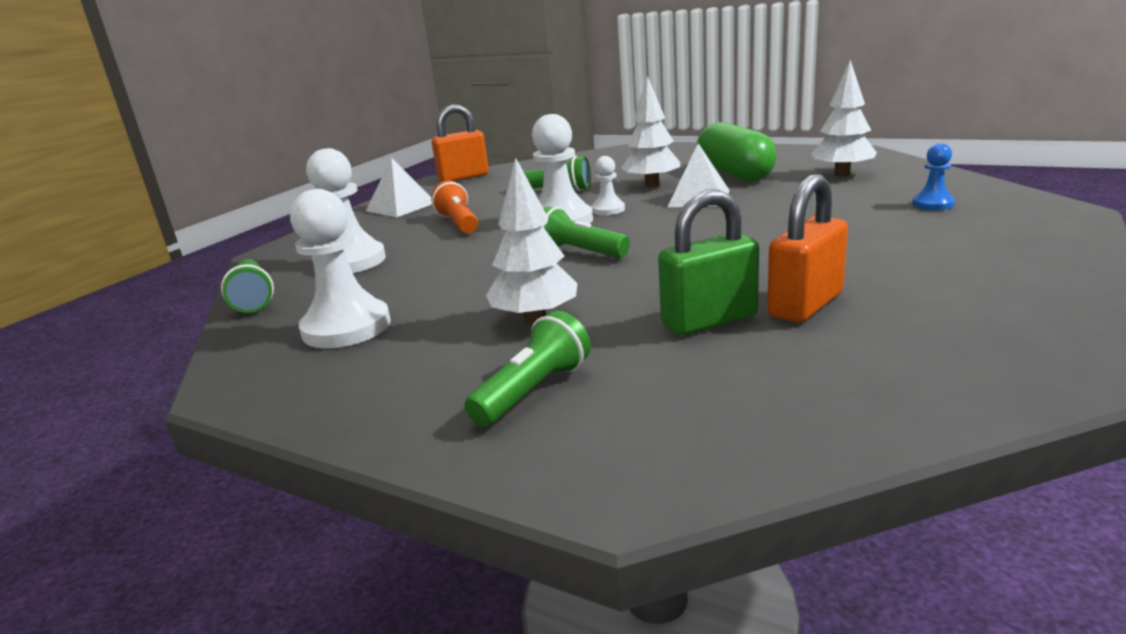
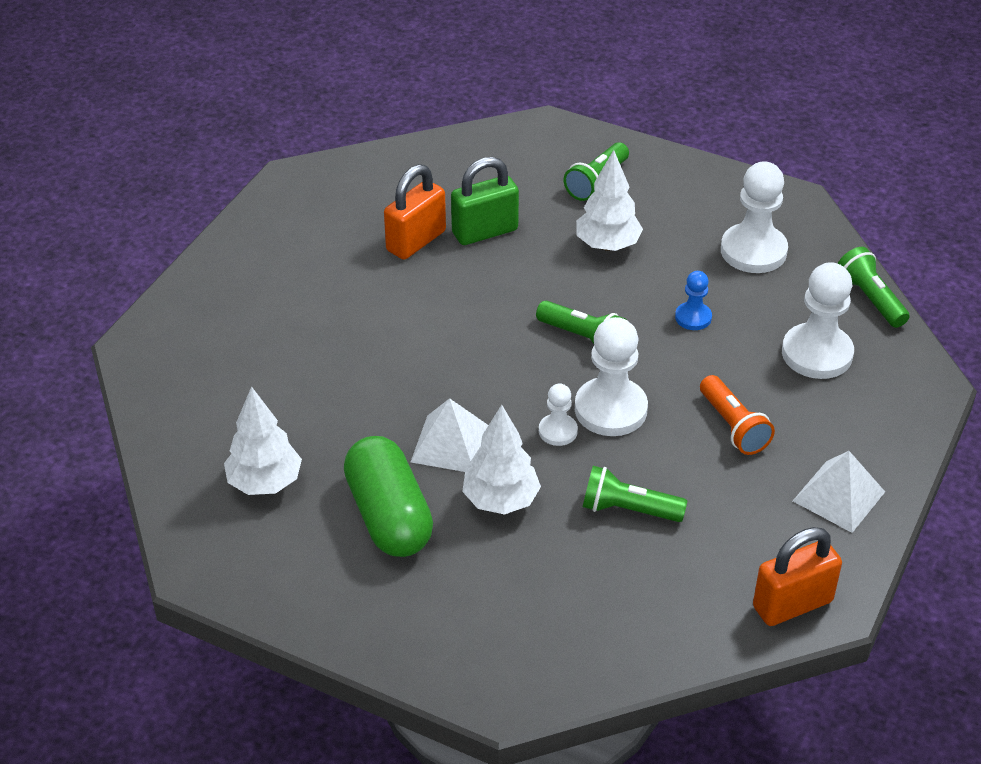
camera: 175 degrees right, 20 degrees up
(932, 204) = (228, 381): blue pawn -> blue pawn (693, 317)

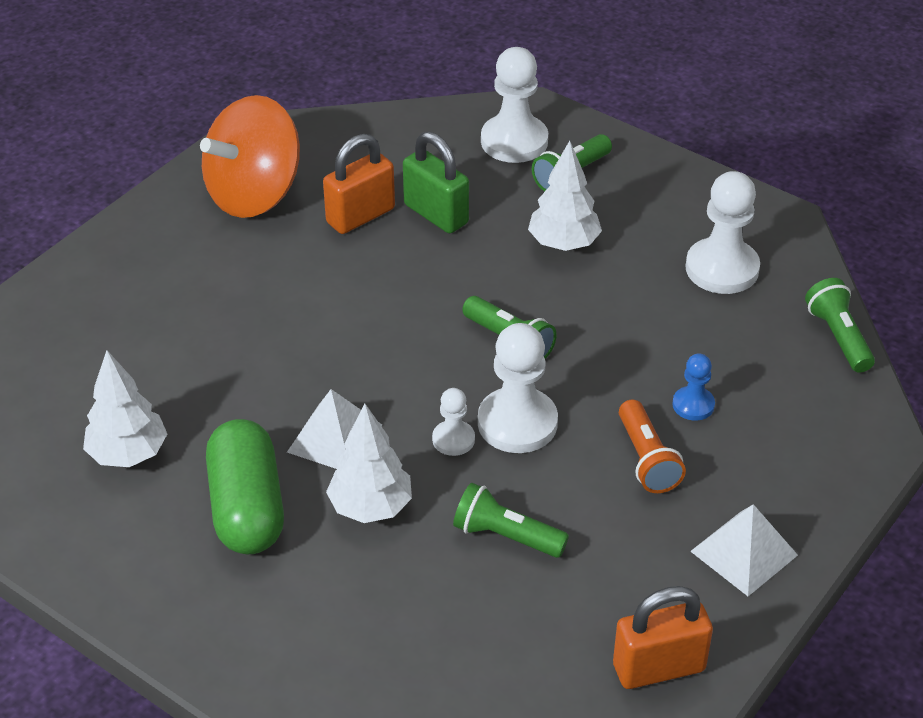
camera: 10 degrees right, 0 degrees up
(312, 232) = (254, 194): none -> orange spinning top
(485, 231) = (436, 214): green padlock -> green padlock turned 60 degrees clockwise
(693, 317) = (635, 333): blue pawn -> blue pawn (693, 405)
(817, 354) = (762, 390): white pawn -> white pawn (514, 141)

